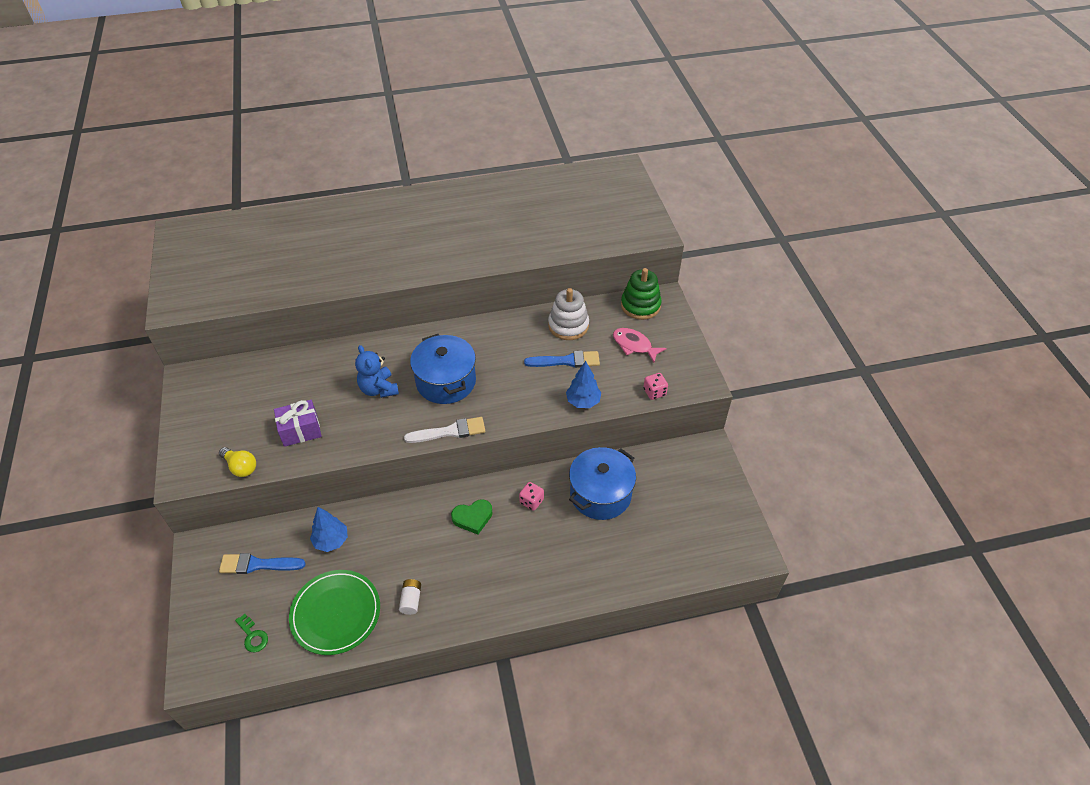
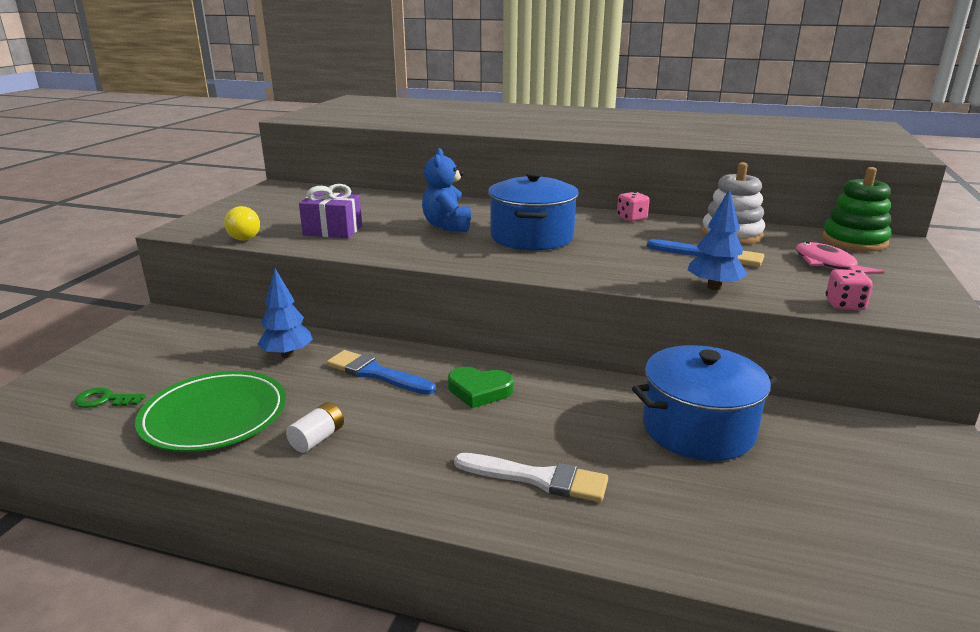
camera: 30 degrees right, 25 degrees down
(253, 636) = (105, 400): green key -> green key turned 105 degrees clockwise
(257, 564) = (190, 347): blue brush -> blue brush (376, 373)
(450, 431) = (500, 267): white brush -> white brush (538, 478)
(531, 501) = (578, 402): pink dice -> pink dice (631, 218)

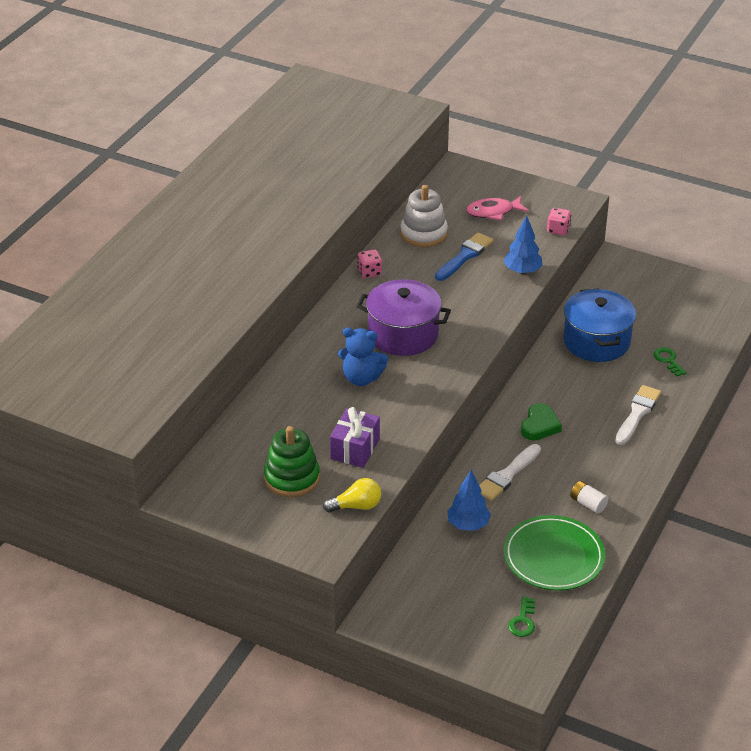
camera: 80 degrees left, 15 degrees up
(376, 373) = (507, 475): blue brush -> white brush
(532, 237) = (403, 334): blue pot -> purple pot
(703, 510) = (668, 360): none -> green key
(854, 241) = (451, 184): green stacking toy -> green stacking toy (292, 478)

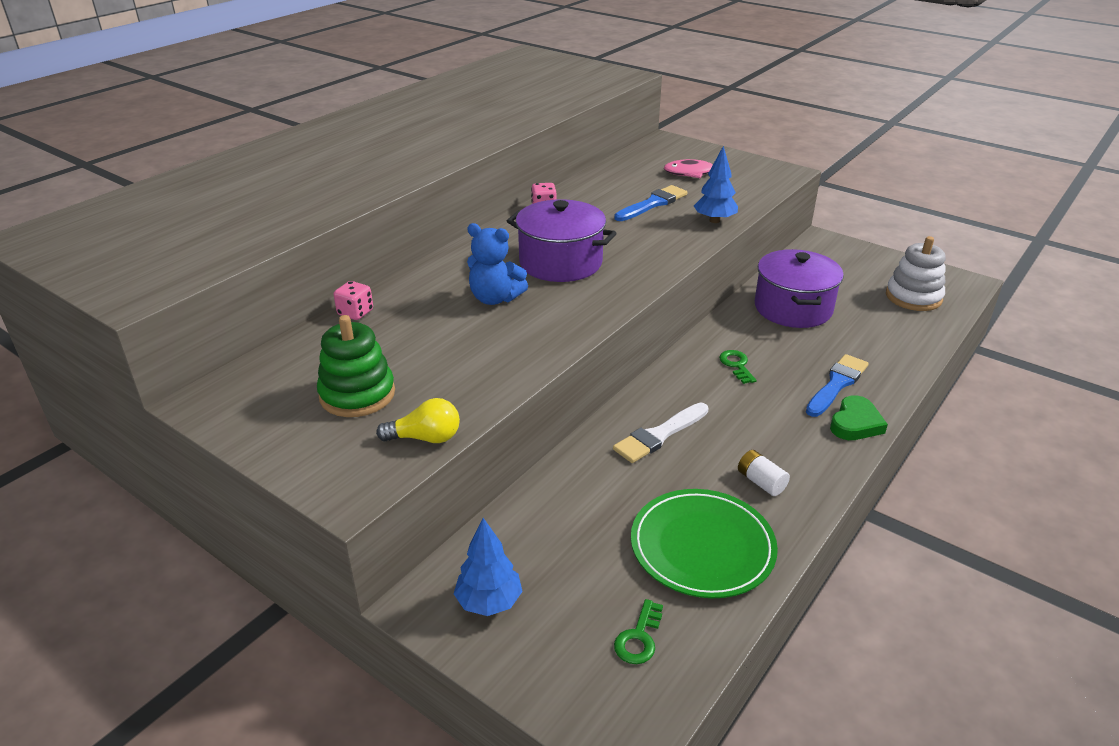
camera: 10 degrees right, 5 degrees down
(355, 449) = (454, 370): purple gift -> none
(423, 233) = (613, 183): white stacking toy -> white stacking toy (913, 297)
(468, 525) = (593, 489): blue tree -> blue tree (489, 602)
(539, 425) = (711, 385): green heart -> green heart (855, 423)
(558, 230) = (761, 191): pink dice -> pink dice (355, 313)
(596, 341) = (793, 308): blue pot -> purple pot
(637, 413) = (837, 384): white brush -> blue brush
(668, 360) = (878, 334): green key -> green key (736, 365)

